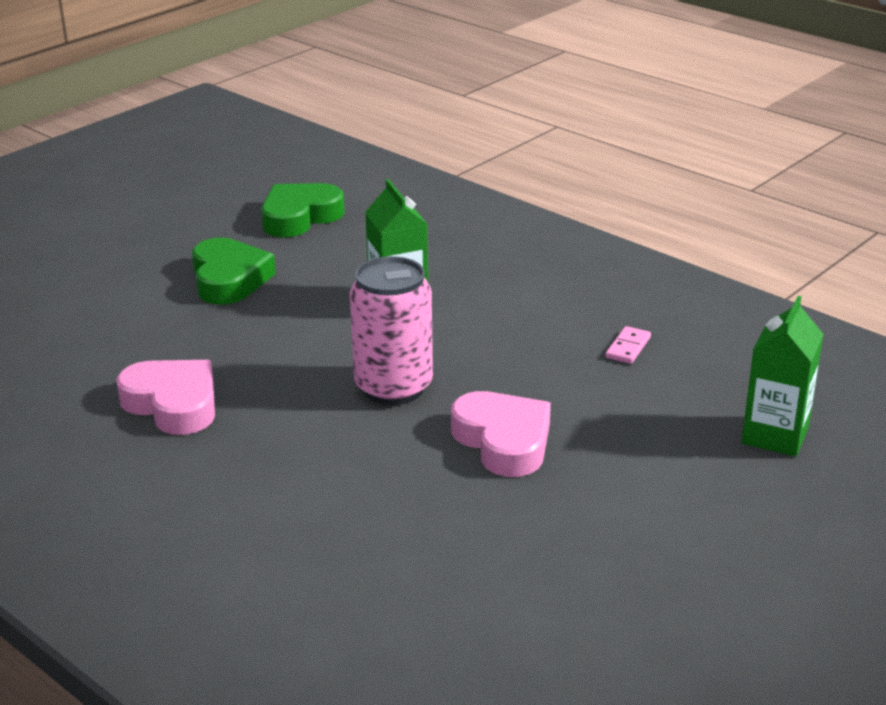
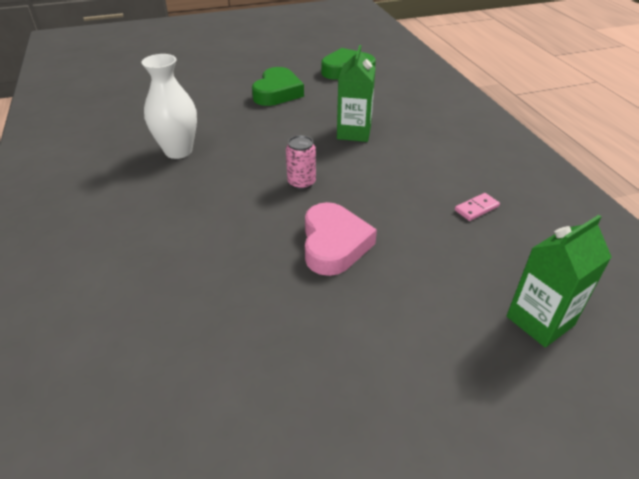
camera: 30 degrees right, 10 degrees up
(173, 404) = (178, 151): pink heart -> white vase
(393, 387) = (301, 183): pink can -> pink can, size x0.54

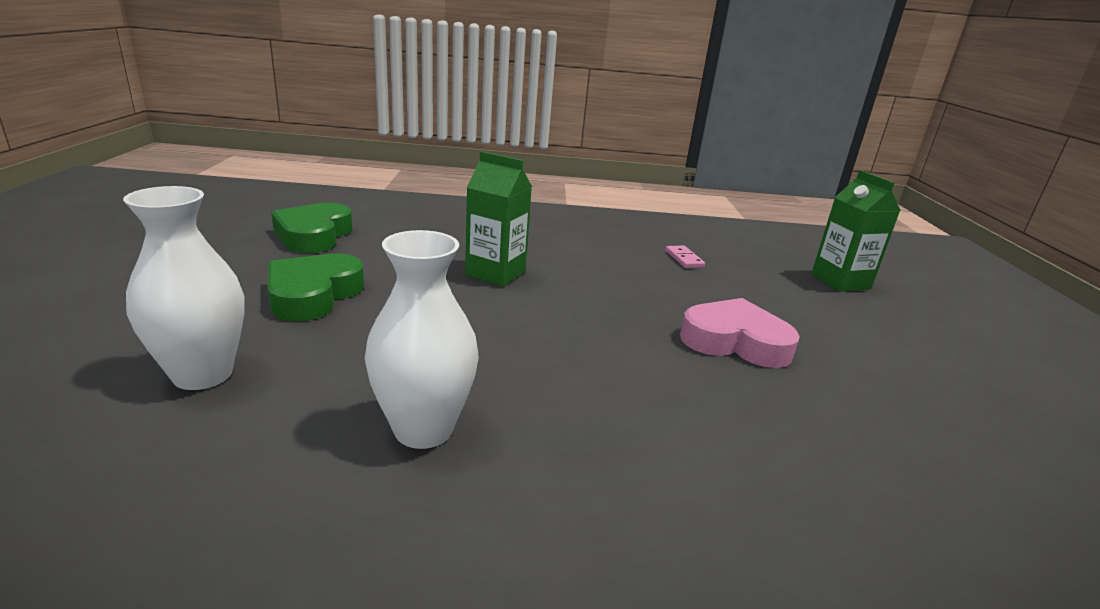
camera: 75 degrees left, 15 degrees down
(194, 95) = (203, 374): none -> white vase
(277, 92) = (313, 294): green heart -> green heart turned 105 degrees counterclockwise
(301, 183) = (597, 333): pink can -> none

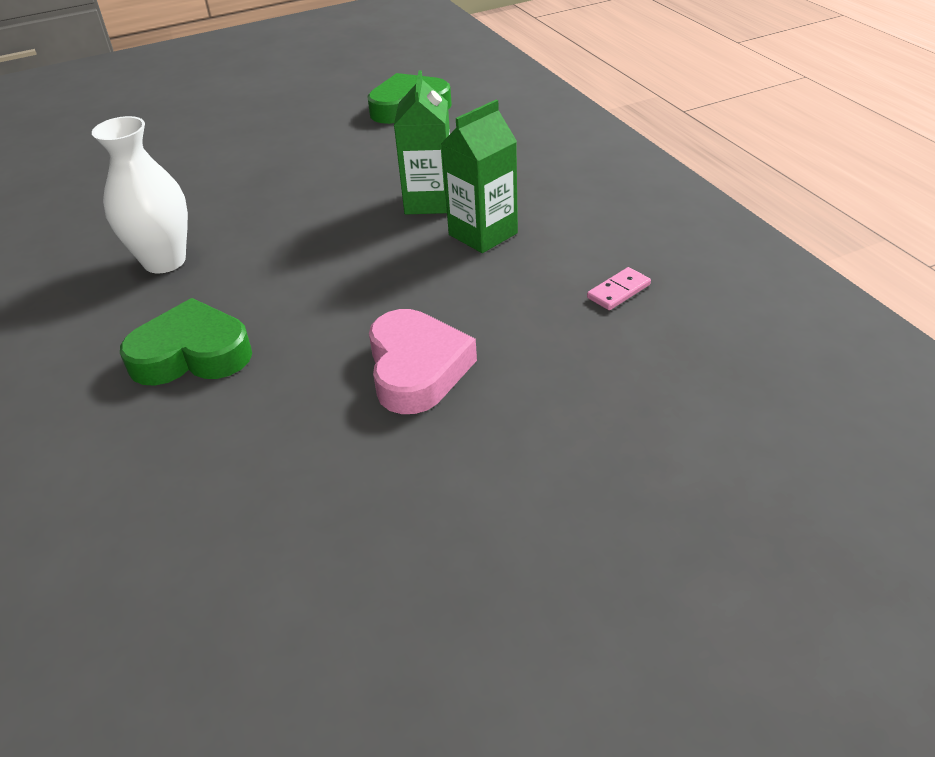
camera: 70 degrees right, 15 degrees up
(203, 374) = (177, 172): white vase -> none
(313, 294) = (306, 154): green heart -> green heart (192, 354)
(840, 282) = (716, 436): green carton -> green carton (483, 234)

